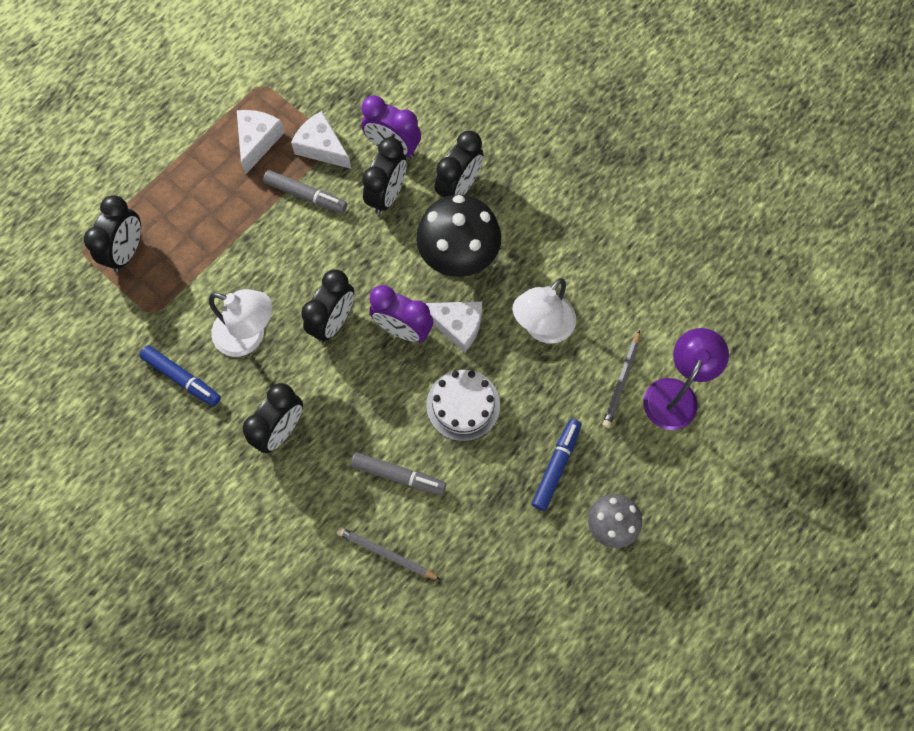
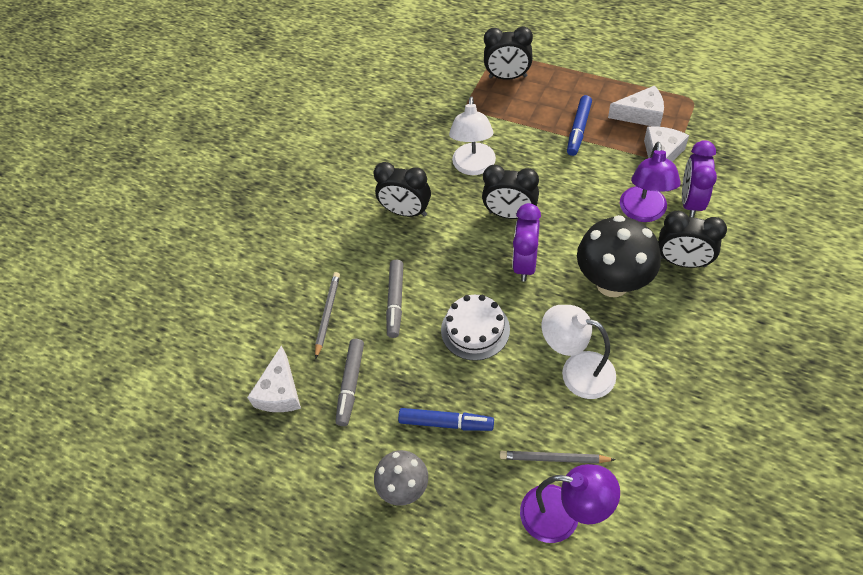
camera: 80 degrees right, 15 degrees down
(182, 378) = (424, 141): blue marker -> blue marker (578, 129)
(306, 195) = (611, 160): grey marker -> grey marker (351, 384)
(387, 195) = (643, 213): black clock -> purple lamp
(456, 325) = (547, 301): white cheese -> white cheese (280, 391)

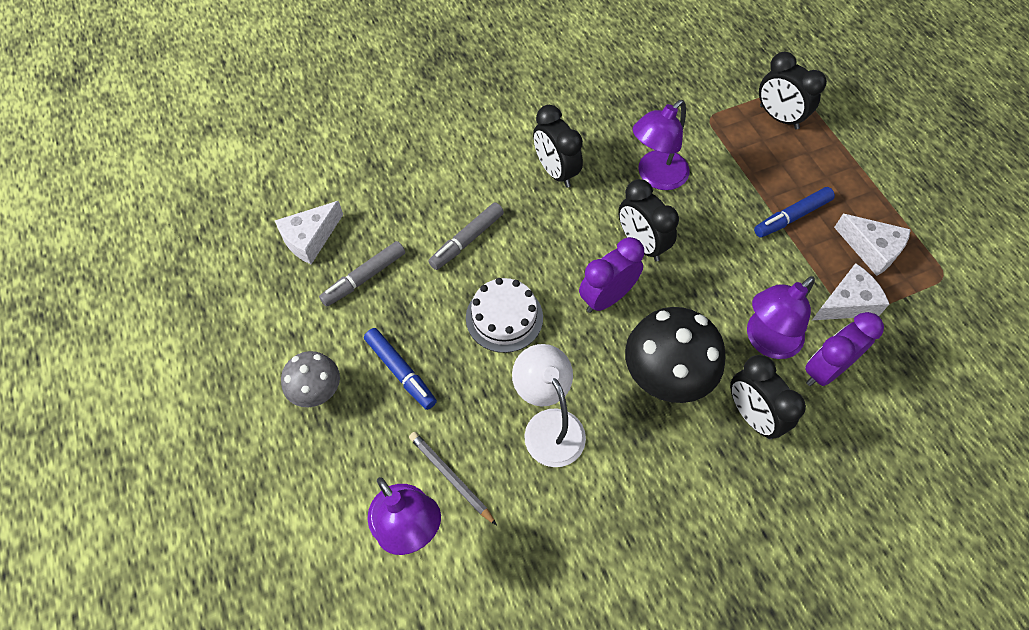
camera: 35 degrees right, 5 degrees up
(327, 314) = (405, 207): grey pencil -> none
(473, 167) = (655, 177): white lamp -> purple lamp

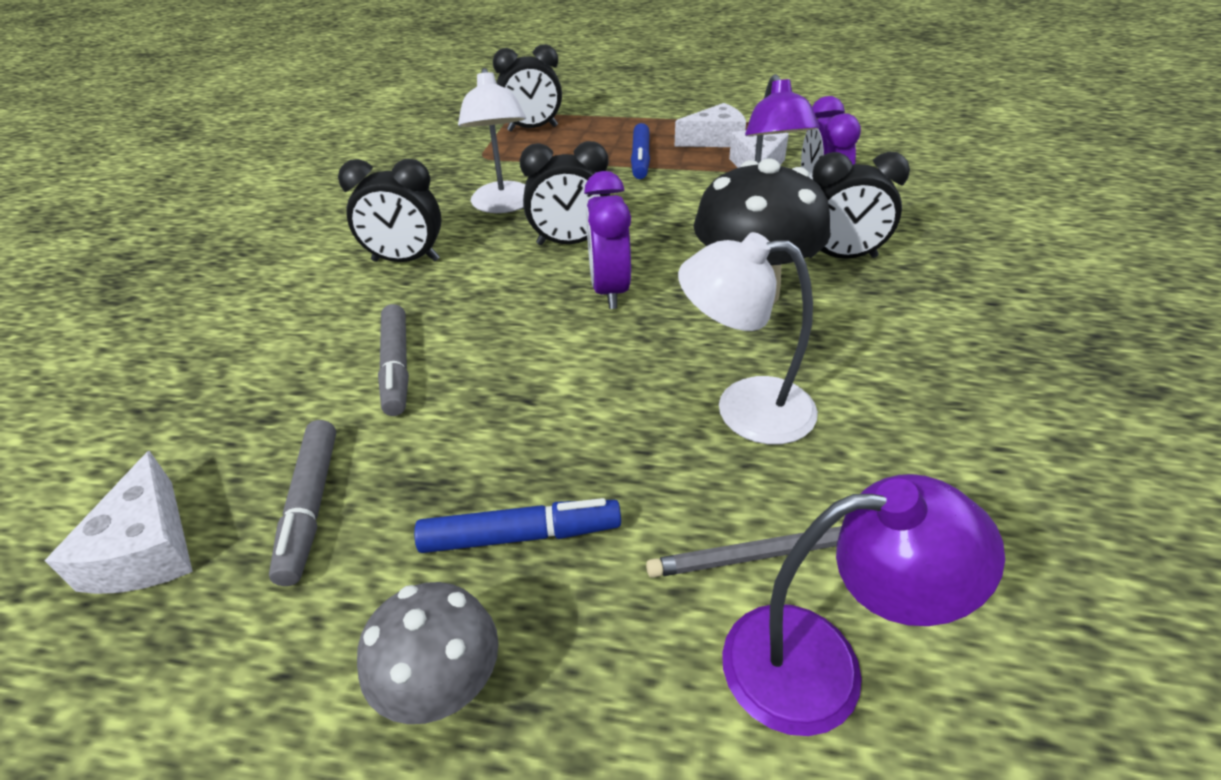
camera: 55 degrees left, 20 degrees down
(504, 317) = (547, 382): white cake -> none
(655, 177) = (504, 205): purple lamp -> white lamp

